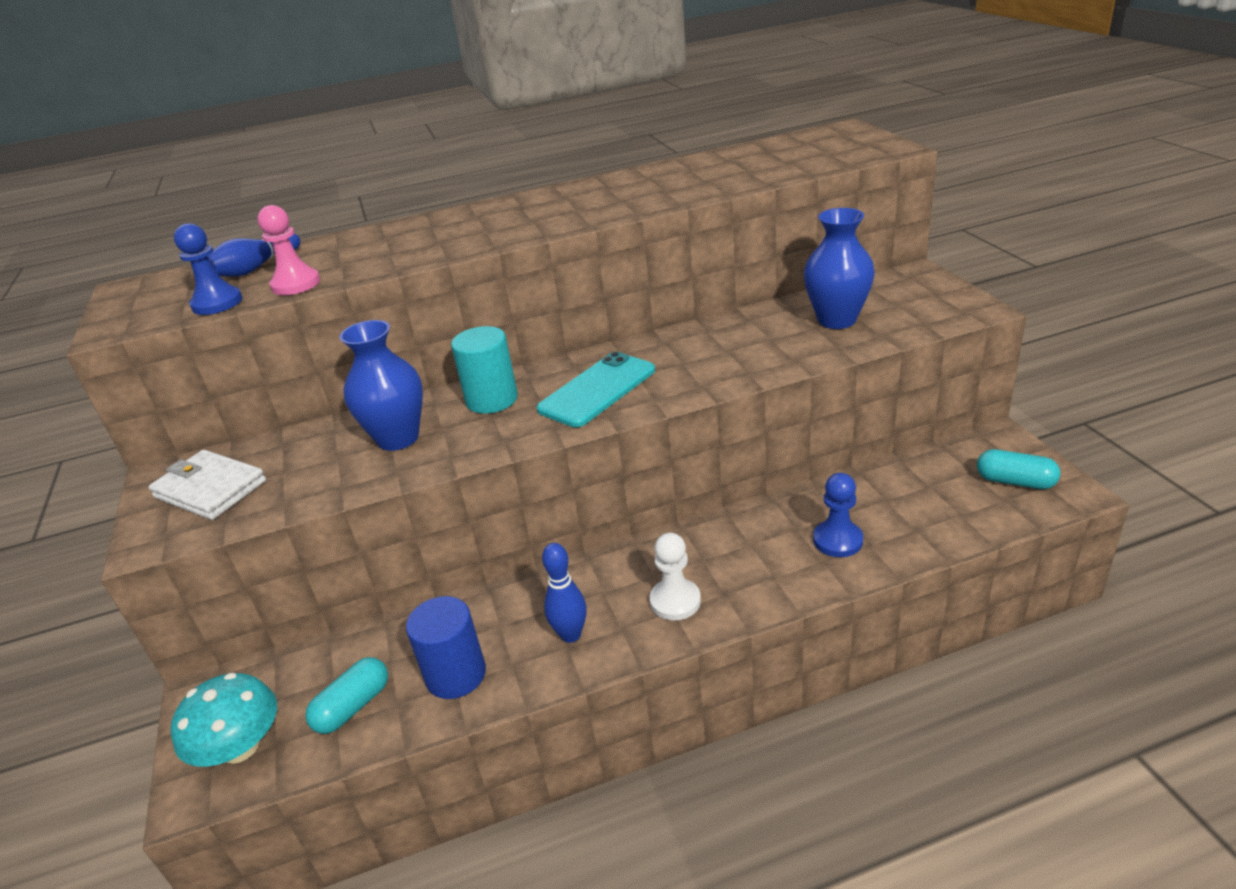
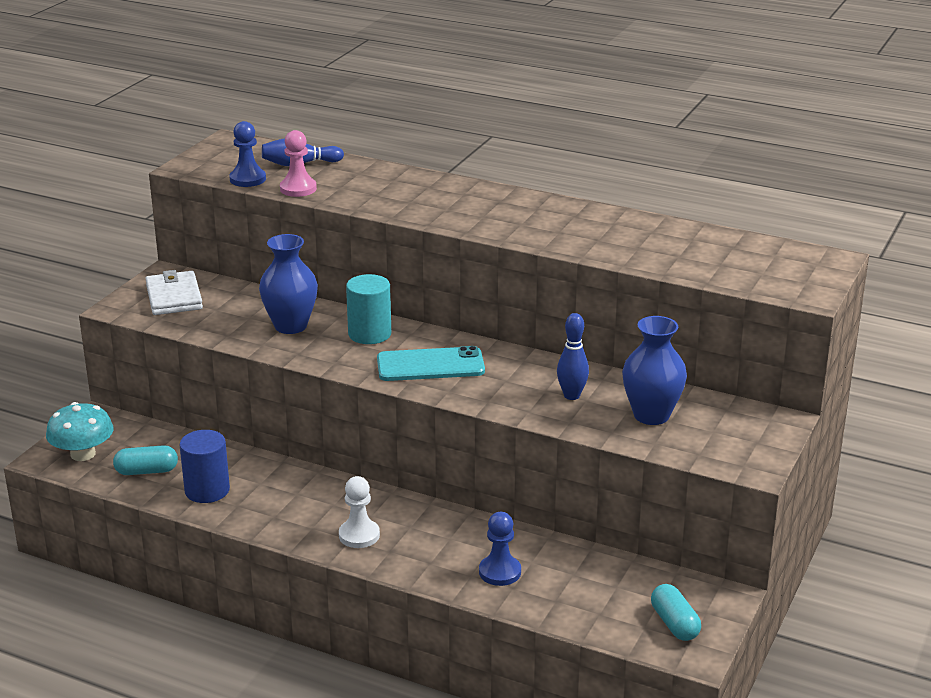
camera: 40 degrees right, 5 degrees down
(570, 635) = (284, 512): blue bowling pin -> blue bowling pin (571, 396)

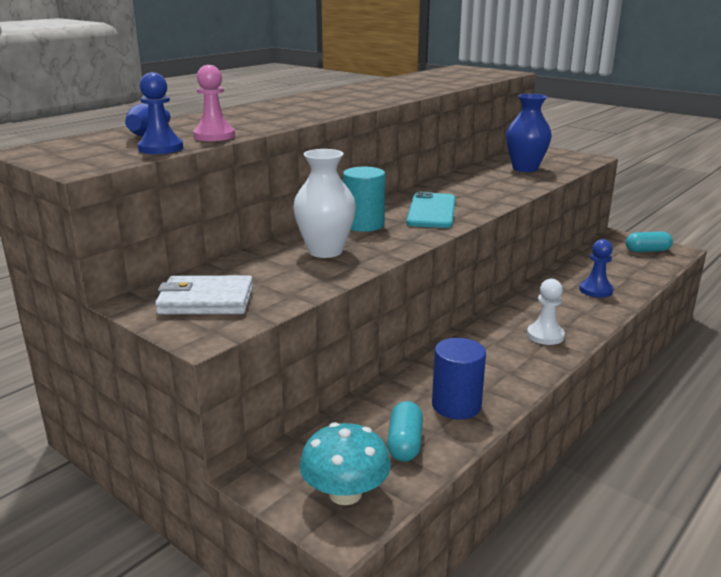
camera: 75 degrees left, 5 degrees down
(290, 326) = (325, 251): blue vase -> white vase
(571, 396) = (494, 181): blue bowling pin -> none

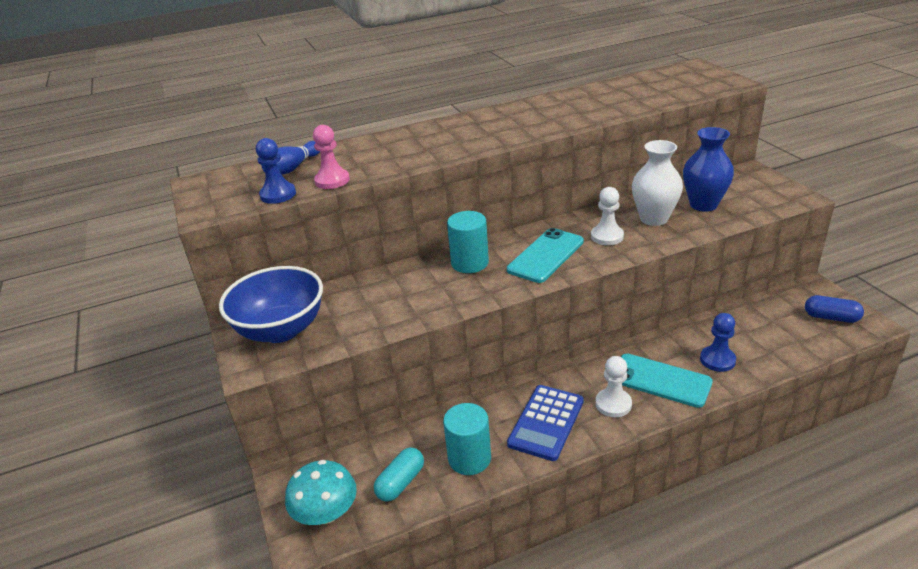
camera: 30 degrees right, 10 degrees up
(206, 300) = (281, 330): white wallet -> blue bowl
(325, 251) = (409, 291): white vase -> white vase (654, 219)
(456, 405) = (469, 458): blue cylinder -> turquoise cylinder
(470, 194) = (607, 236): none -> white pawn
(500, 361) = (546, 422): none -> blue calculator
(566, 312) = (660, 380): none -> turquoise phone
(647, 251) = (831, 317): turquoise capsule -> blue capsule

